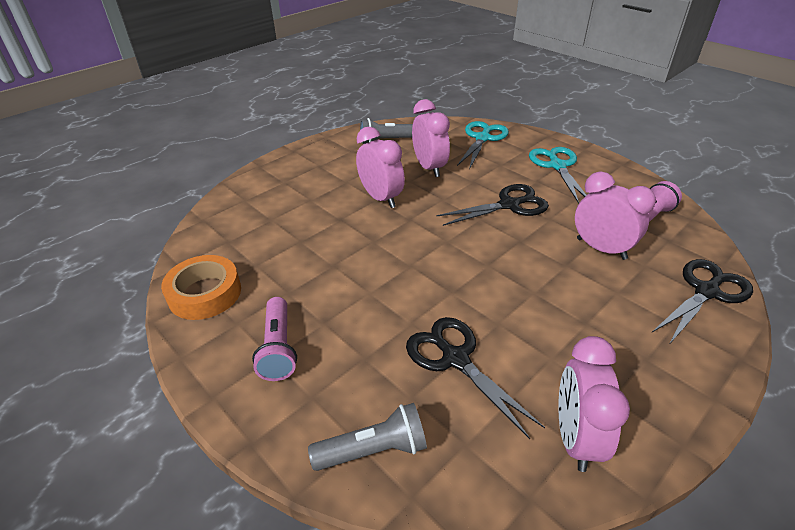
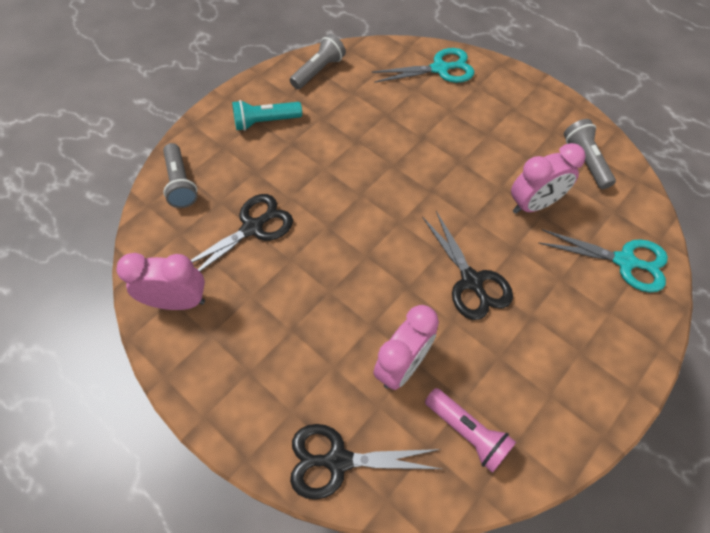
camera: 85 degrees right, 20 degrees up
(205, 293) = (319, 71): orange tape -> grey flashlight
(278, 348) = (265, 122): pink flashlight -> turquoise flashlight
(381, 198) = (463, 165): pink clock -> none
(557, 166) = (575, 345): turquoise scissors -> turquoise scissors (440, 69)
(706, 292) = (338, 460): black scissors -> black scissors turned 135 degrees clockwise

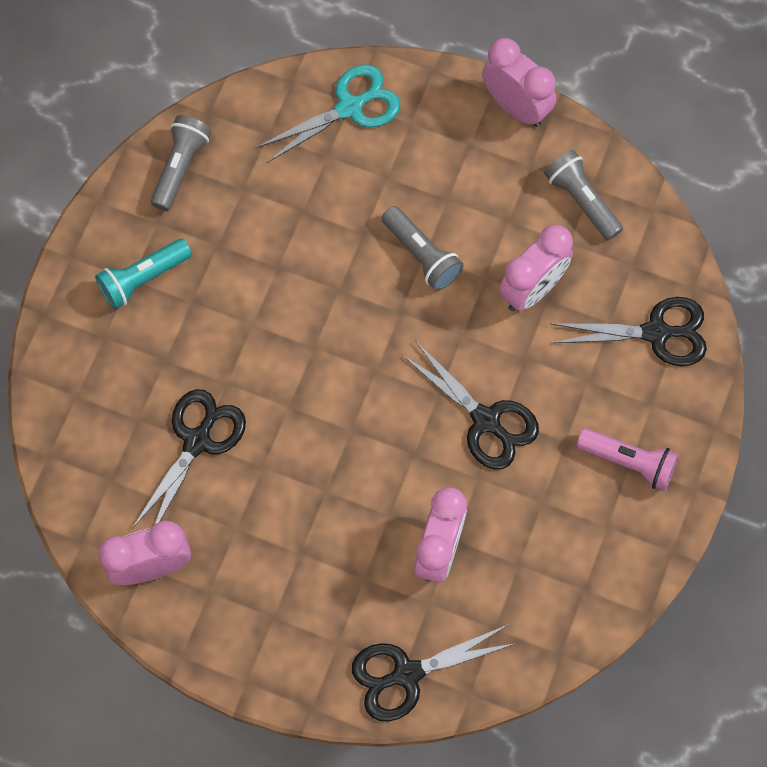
camera: 20 degrees left, 10 degrees up
(181, 183) = (75, 411): grey flashlight -> grey flashlight (422, 255)
(468, 433) = (531, 597): pink flashlight -> pink flashlight (629, 462)
(552, 96) = (516, 107): none -> pink clock
(624, 261) = (656, 333): turquoise scissors -> black scissors

